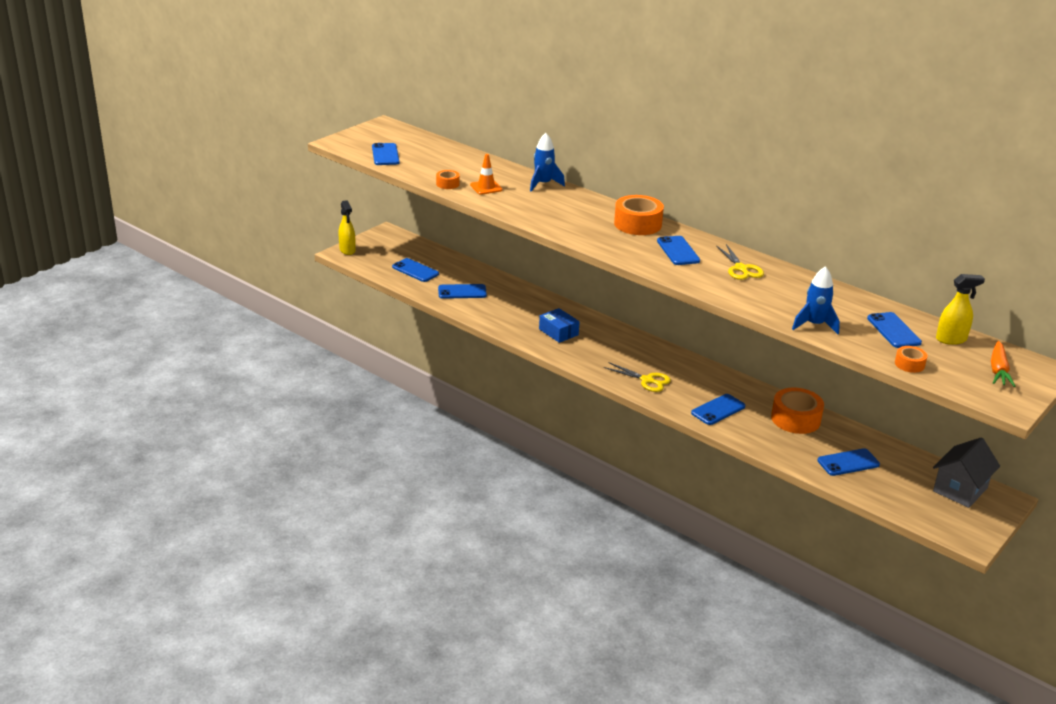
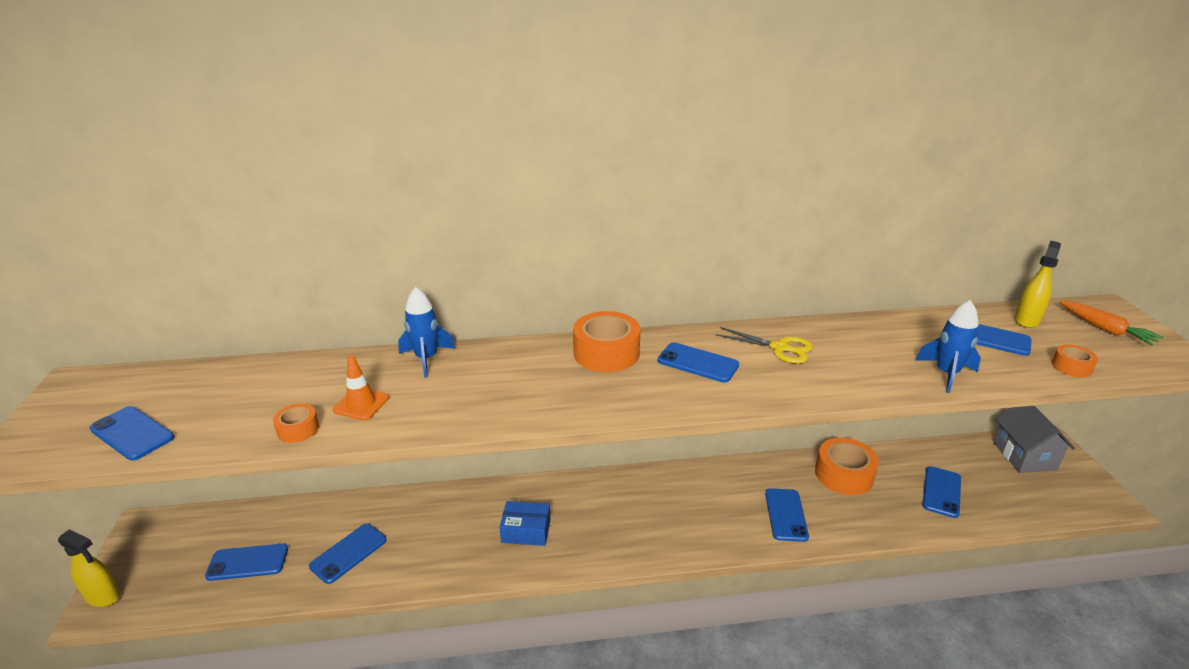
camera: 45 degrees left, 0 degrees up
(647, 380) = (686, 528): yellow scissors -> none

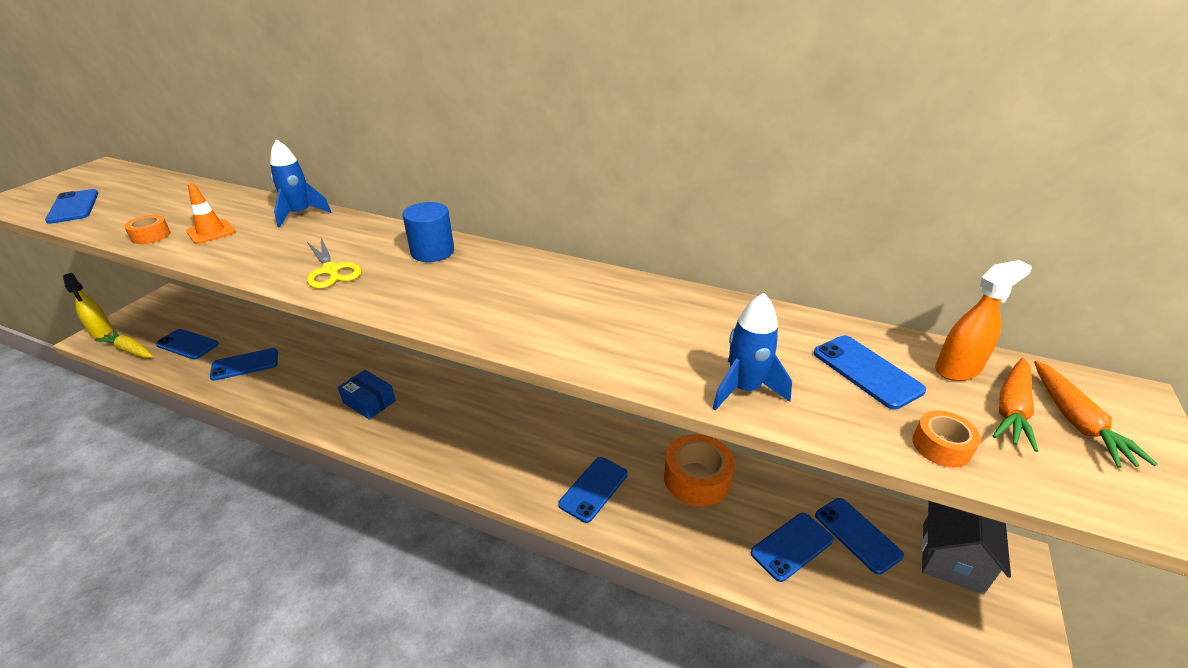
camera: 30 degrees right, 5 degrees up
(177, 598) = (130, 350): none -> yellow carrot
(606, 353) = (432, 252): orange tape -> blue cylinder
(698, 363) = (495, 286): blue phone -> blue phone (857, 535)
(780, 348) = (594, 299): yellow scissors -> yellow scissors (331, 271)
(1026, 320) = (957, 369): yellow spray bottle -> orange spray bottle
(1074, 334) = (1011, 409): none -> orange carrot

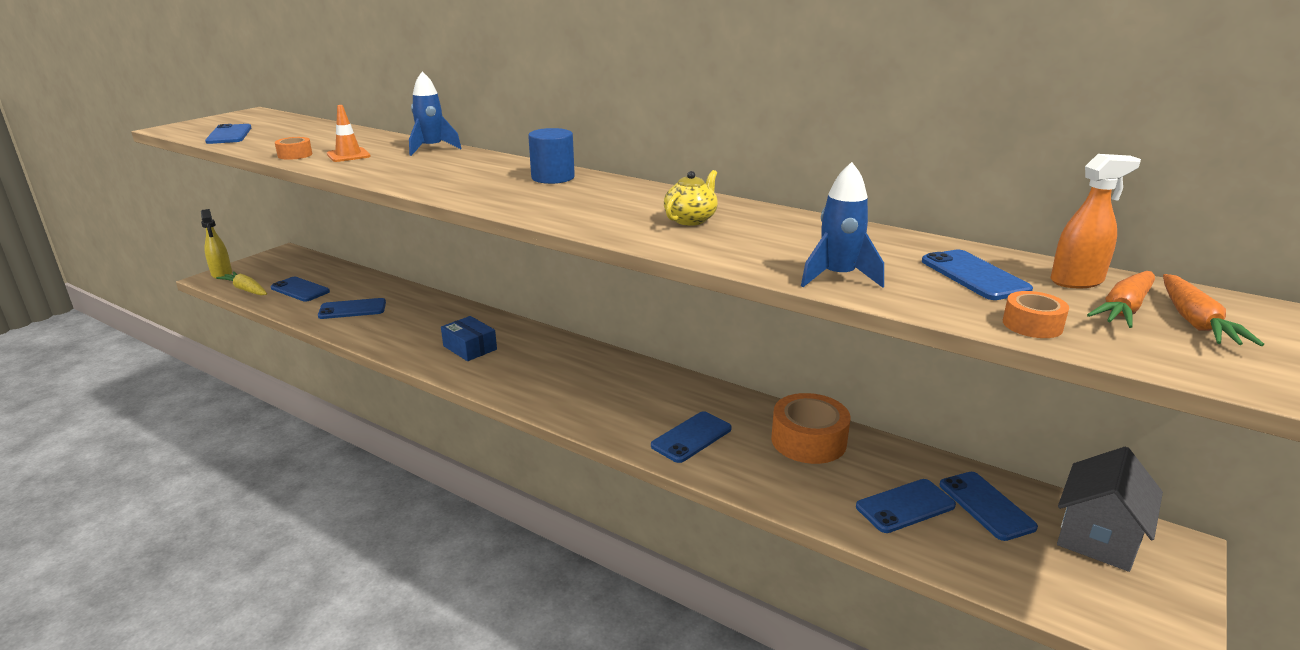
camera: 10 degrees right, 10 degrees down
(331, 271) = (454, 184): yellow scissors -> none
(582, 309) = (691, 220): none -> yellow teapot

